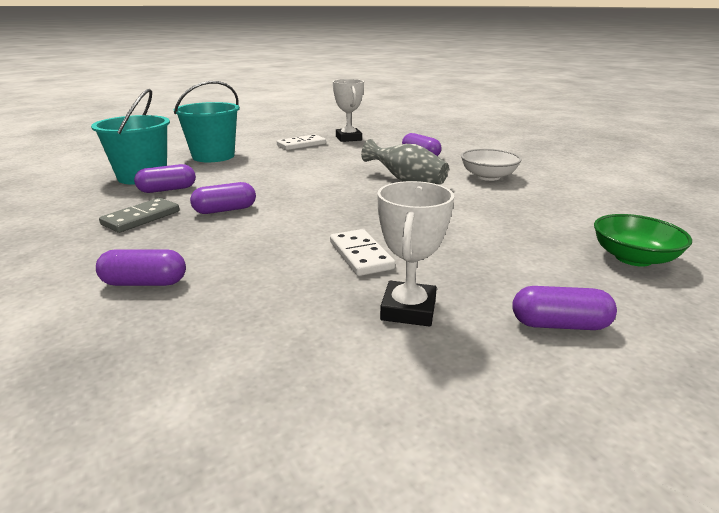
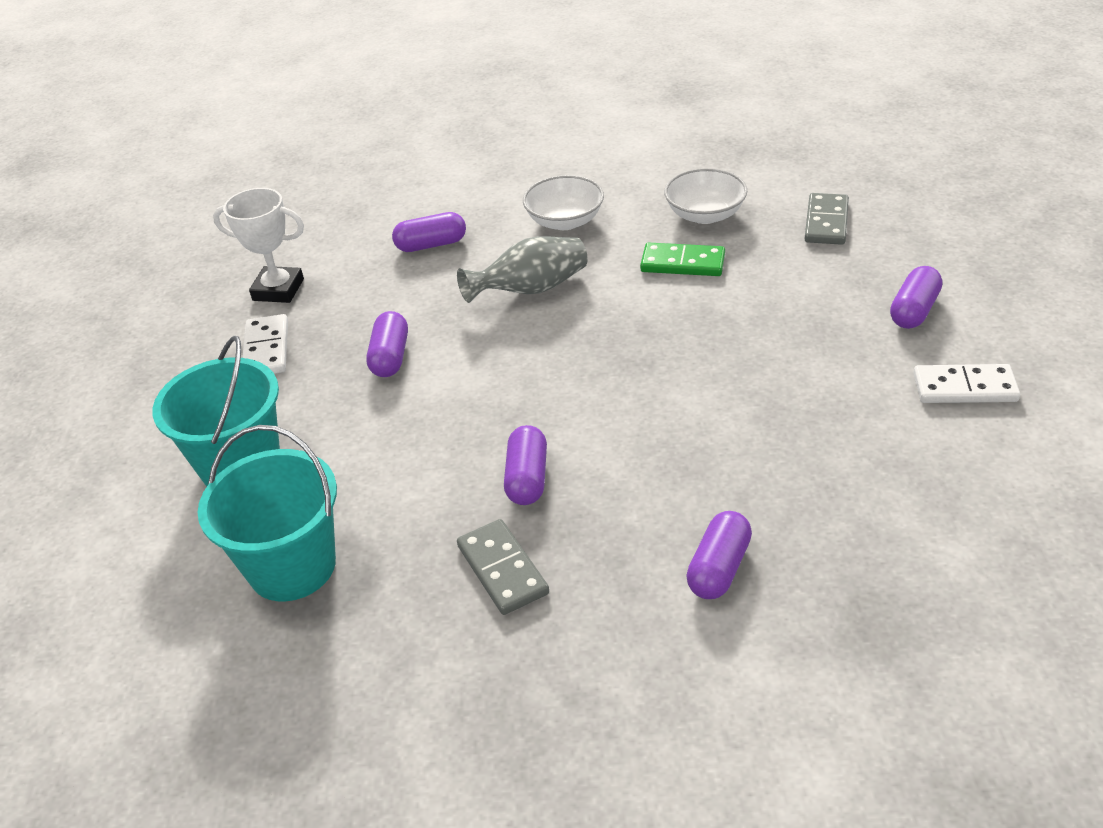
camera: 60 degrees left, 15 degrees up
(167, 190) = (390, 536): purple capsule -> purple capsule (390, 357)
(361, 255) = (734, 386): white domino -> white domino (964, 387)
(408, 309) = (858, 385): white trophy -> none
(490, 214) = (682, 263): none -> green domino
(562, 212) = (705, 215): none -> white bowl
(633, 258) = (826, 222): green bowl -> grey domino

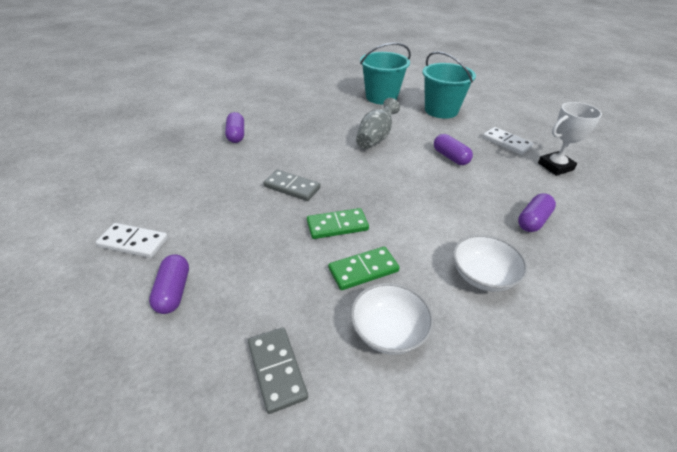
camera: 140 degrees right, 0 degrees up
(503, 569) = (313, 114): grey domino -> grey domino (292, 187)
(527, 478) = (333, 137): purple capsule -> none
(531, 290) = (434, 213): grey vase -> grey vase (375, 137)
(669, 317) = (337, 225): none -> green domino
(964, 387) = (133, 242): white domino -> white domino turned 45 degrees clockwise

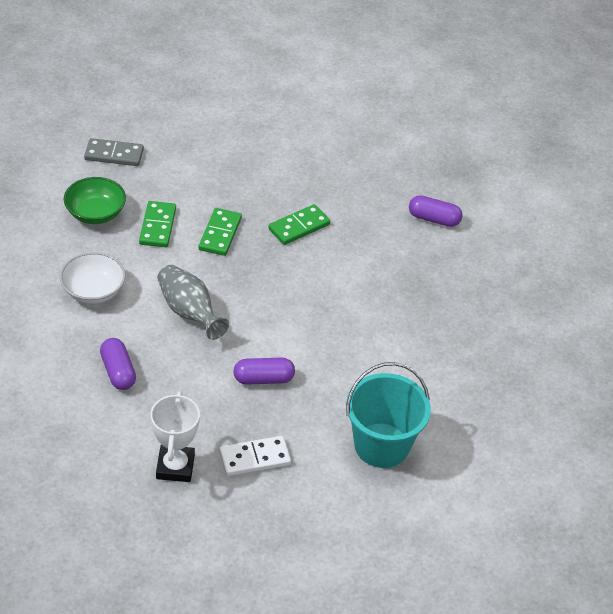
camera: 115 degrees right, 5 degrees up
(133, 242) = (288, 118): white domino -> none
(173, 291) = (217, 128): purple capsule -> none
(292, 187) = (299, 227): grey domino -> green domino
(375, 137) = (351, 334): grey vase -> grey vase (189, 312)
(381, 97) = (462, 399): turquoise bucket -> none
(388, 331) = (95, 213): white bowl -> green bowl

